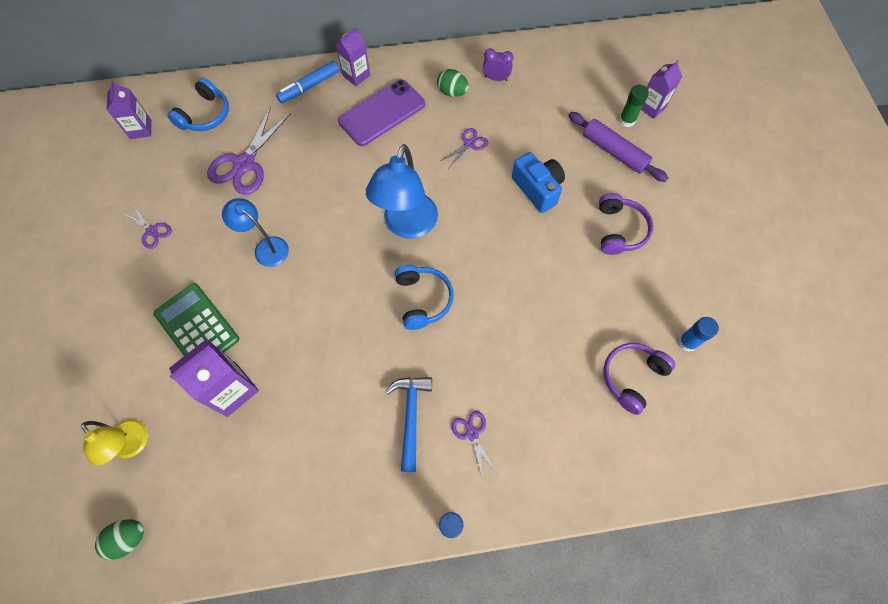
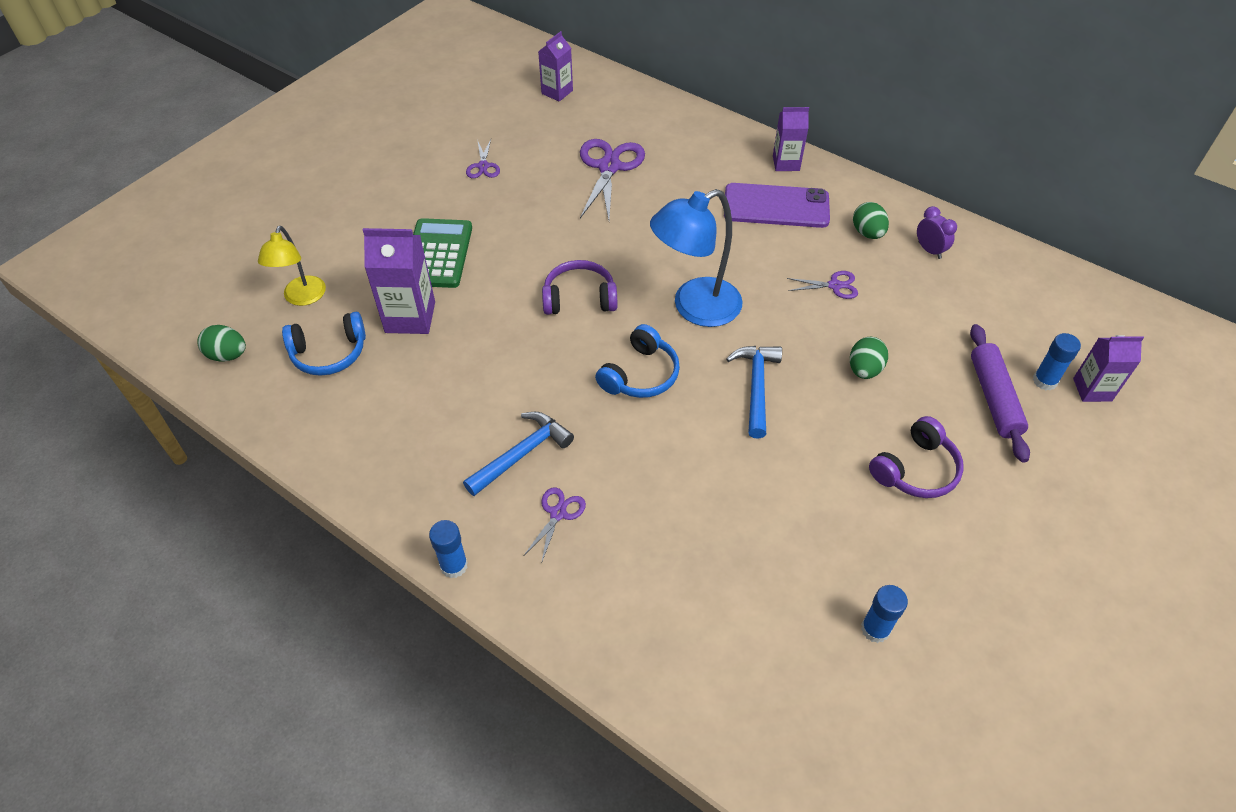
camera: 45 degrees right, 15 degrees down
(205, 115) = (618, 113): blue headphones -> blue headphones (329, 353)
(244, 164) = (609, 167): purple scissors -> purple scissors turned 120 degrees clockwise
(266, 247) = (554, 238): blue lamp -> none
(309, 86) = (732, 146): blue marker -> none
(494, 250) = (756, 387): none -> blue hammer
(537, 189) = (864, 370): blue camera -> green egg
(627, 120) = (1044, 381): green glue stick -> blue glue stick
(632, 377) = (772, 606): purple headphones -> purple headphones (579, 298)

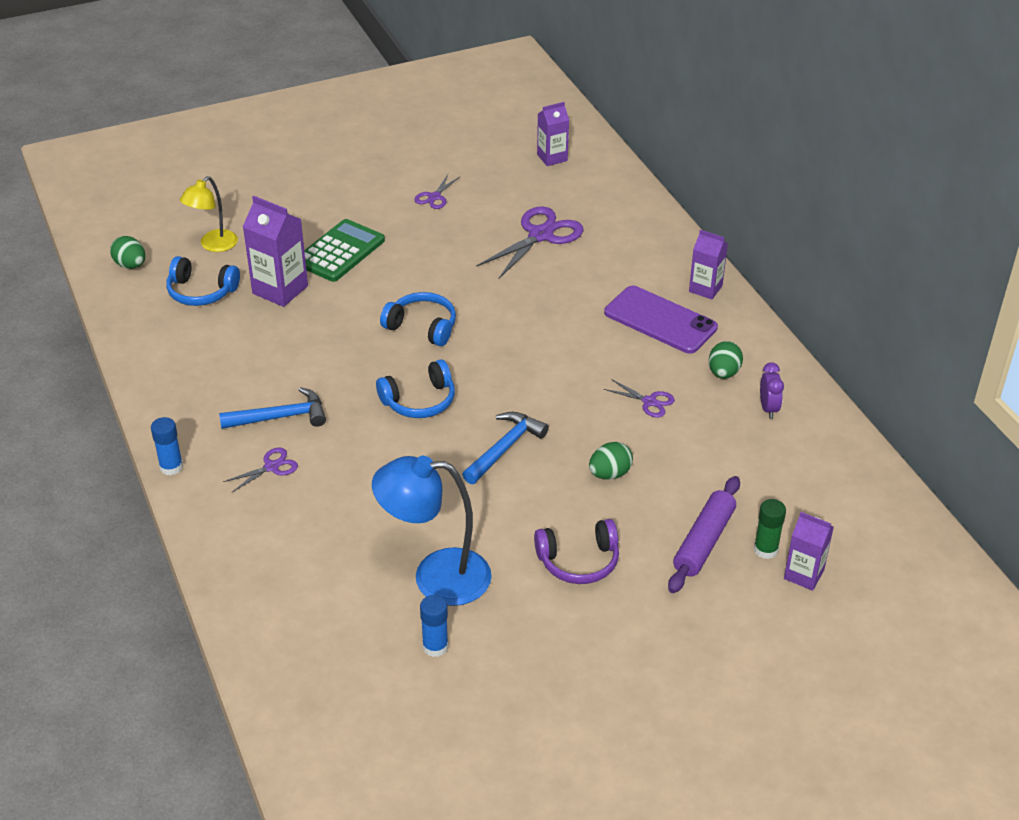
camera: 30 degrees right, 10 degrees down
(579, 298) = (422, 327): purple headphones -> blue headphones
(695, 308) = (510, 371): blue lamp -> blue lamp (435, 577)
(1044, 381) = (765, 549): blue glue stick -> green glue stick

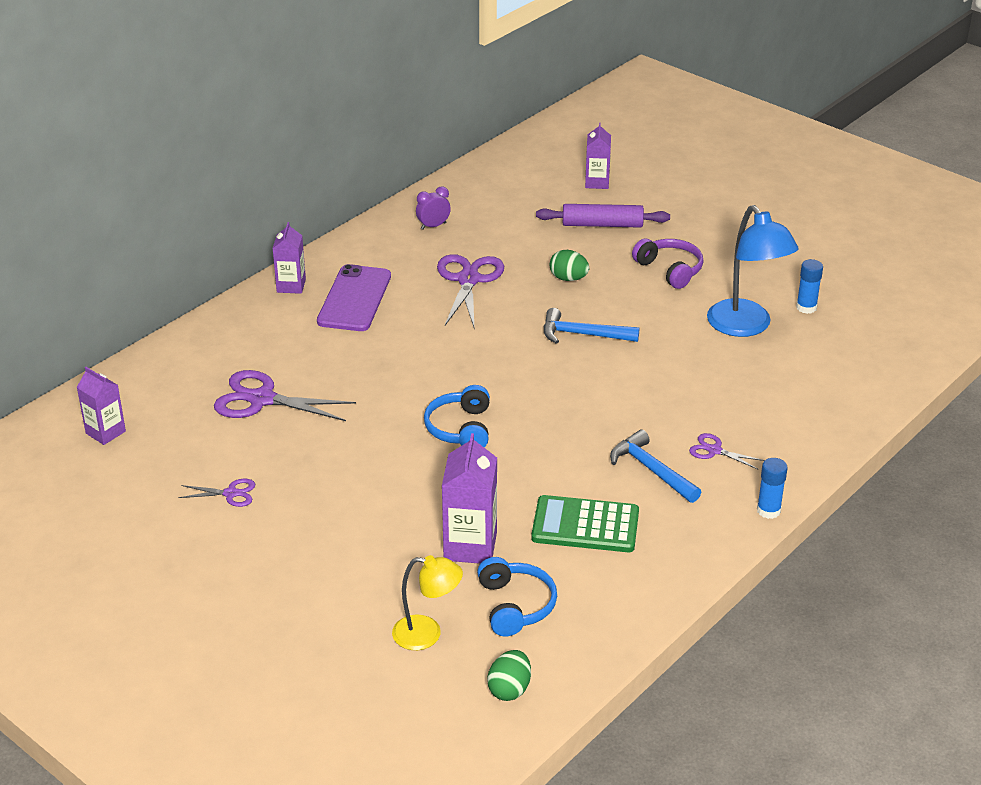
camera: 115 degrees left, 5 degrees down
(340, 252) = (375, 528): green calculator -> green calculator (585, 525)
(419, 401) = (563, 396): blue headphones -> none
(649, 402) = (468, 280): purple scissors -> purple scissors, size x1.96
(723, 373) = (404, 254): green egg -> none
(765, 549) = (587, 200): green glue stick -> none

